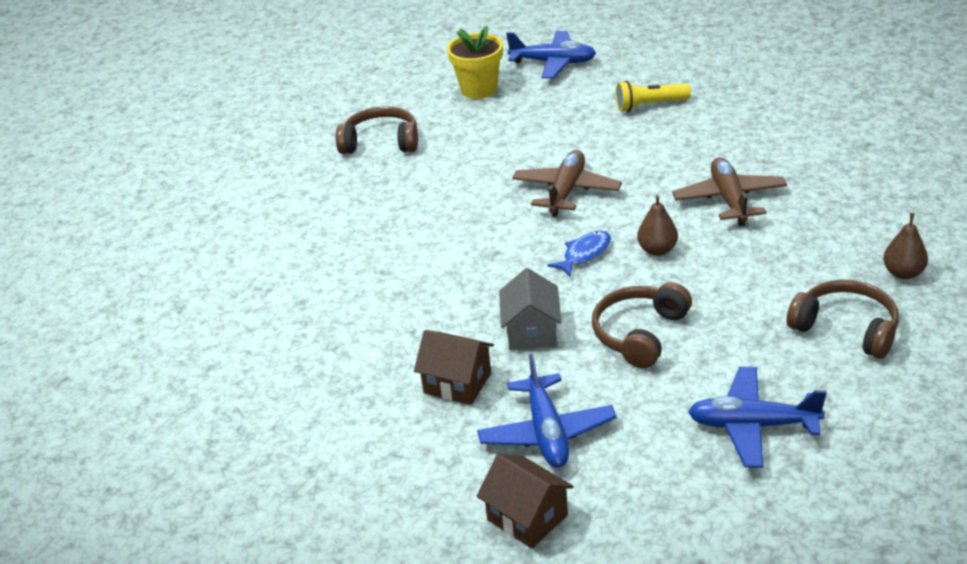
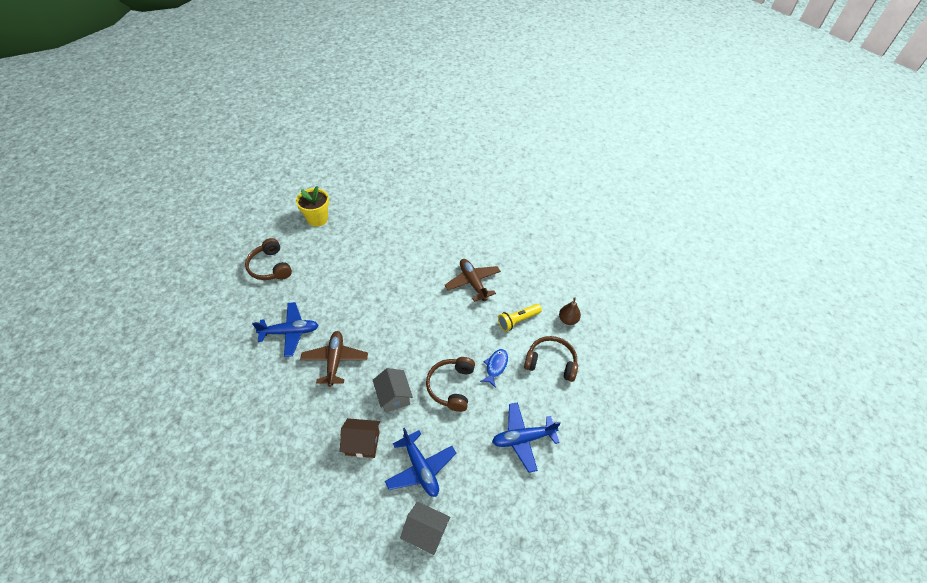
camera: 25 degrees left, 15 degrees up
(381, 142) = (270, 267): brown headphones -> brown headphones turned 105 degrees counterclockwise
(527, 517) = (426, 532): brown house -> grey house
(553, 63) = (354, 194): blue plane -> blue plane (290, 332)
(566, 191) = (386, 289): brown plane -> brown plane (335, 360)
(584, 254) = (408, 334): blue fish -> blue fish (495, 366)
(650, 106) = (415, 220): yellow flashlight -> yellow flashlight (518, 320)
(657, 250) = (445, 324): brown pear -> none

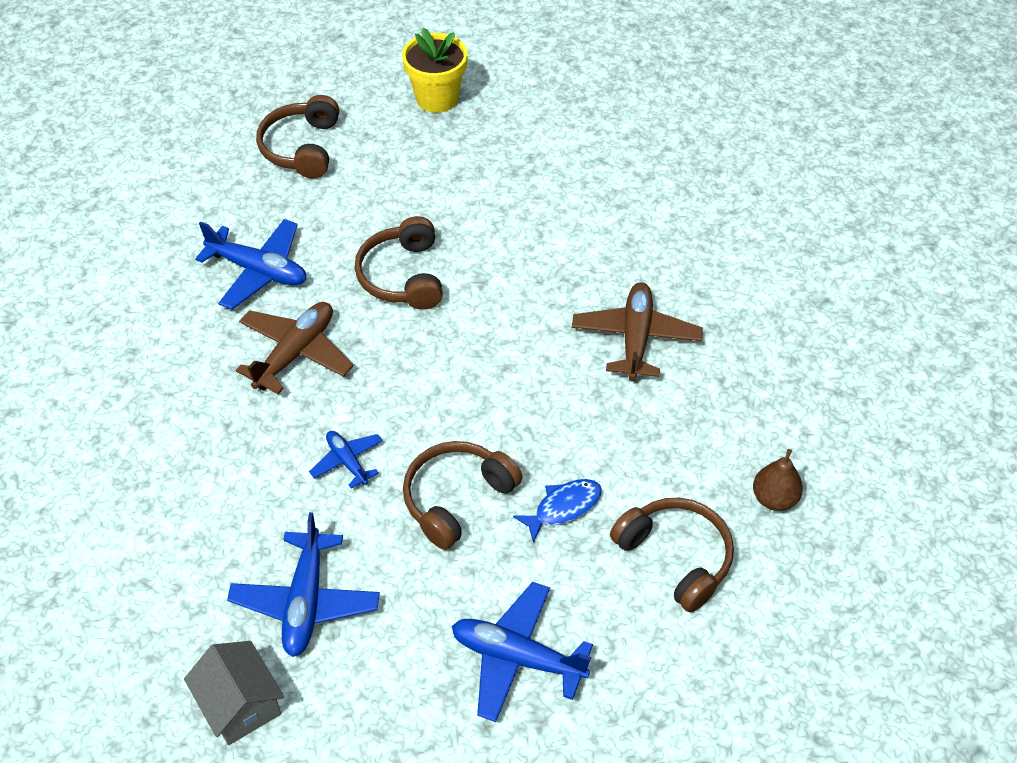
camera: 35 degrees right, 0 degrees up
(358, 303) = (402, 276): none -> brown headphones
(362, 443) = (244, 508): brown house -> none
(393, 396) = (347, 461): grey house -> blue plane
(518, 320) = (670, 449): yellow flashlight -> none

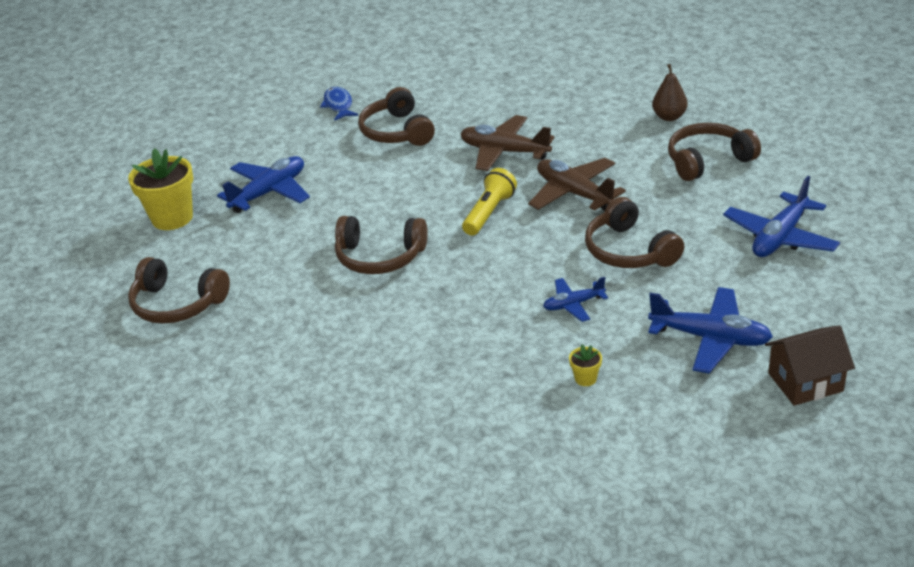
camera: 70 degrees left, 15 degrees down
(226, 494) = (585, 378): none -> yellow flower pot
(240, 704) = (805, 382): grey house -> brown house
(258, 271) = (325, 343): blue plane -> blue plane (269, 192)
(295, 353) = (439, 326): brown plane -> brown plane (574, 193)
(504, 351) = (489, 213): none -> yellow flashlight
(563, 507) = (652, 202): blue fish -> blue fish (338, 105)
(650, 228) = (397, 132): none -> brown headphones

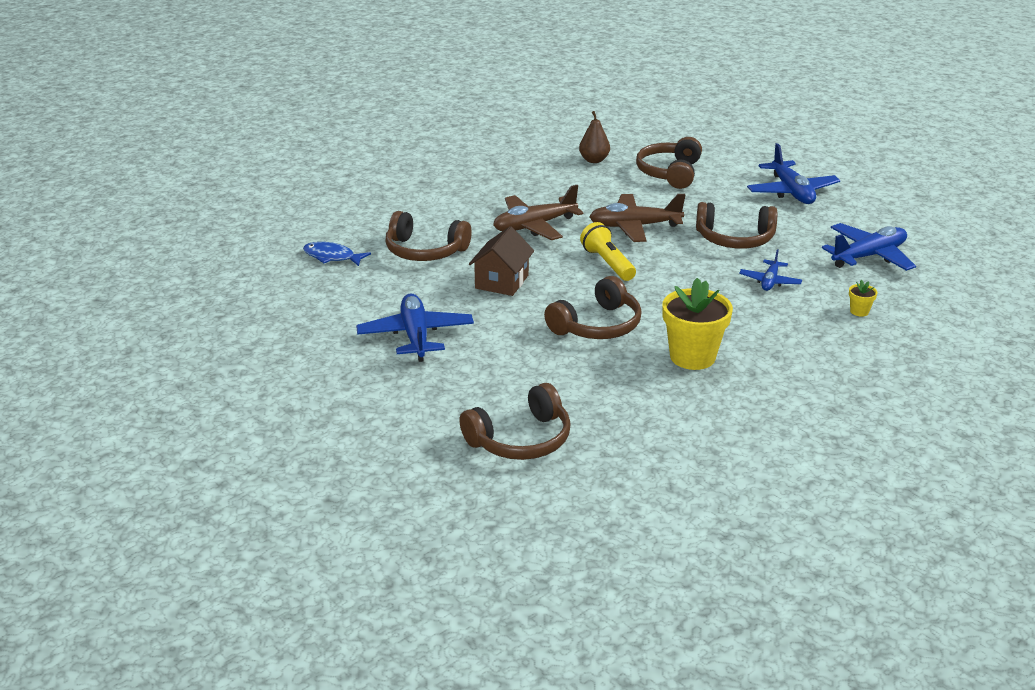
camera: 55 degrees left, 5 degrees down
(172, 218) = (372, 395): yellow flower pot -> yellow flower pot (692, 357)
(805, 382) = (948, 249): brown house -> brown house (502, 282)

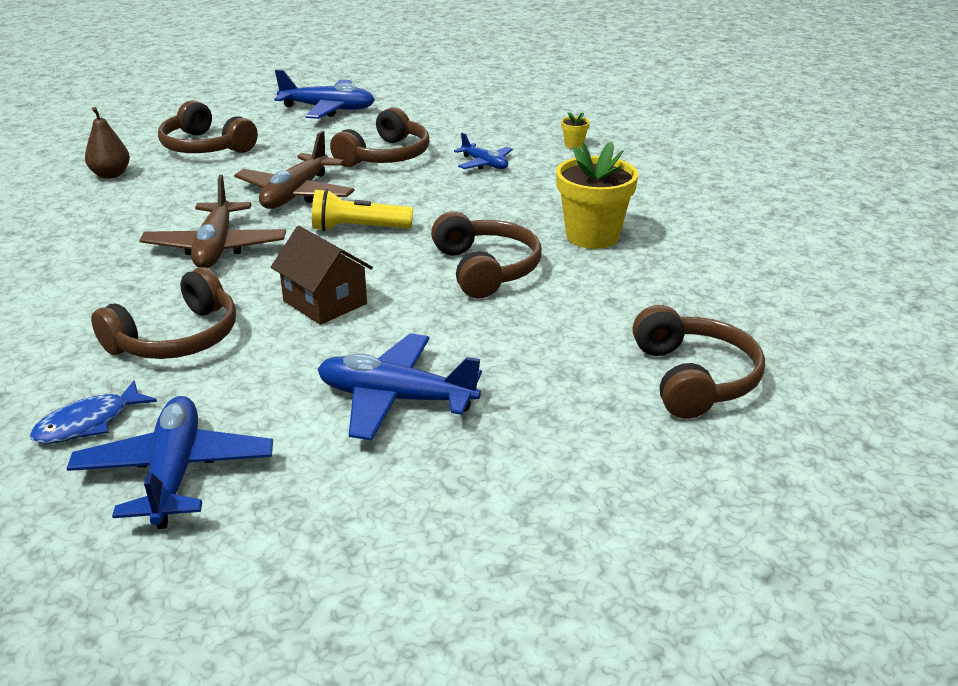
camera: 65 degrees left, 0 degrees up
(869, 256) = (484, 115): blue plane -> blue plane (174, 473)

